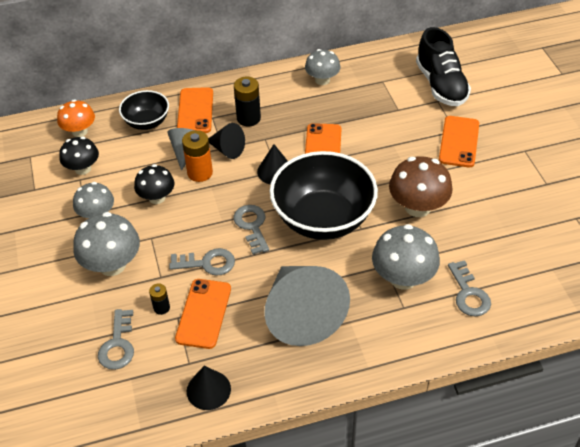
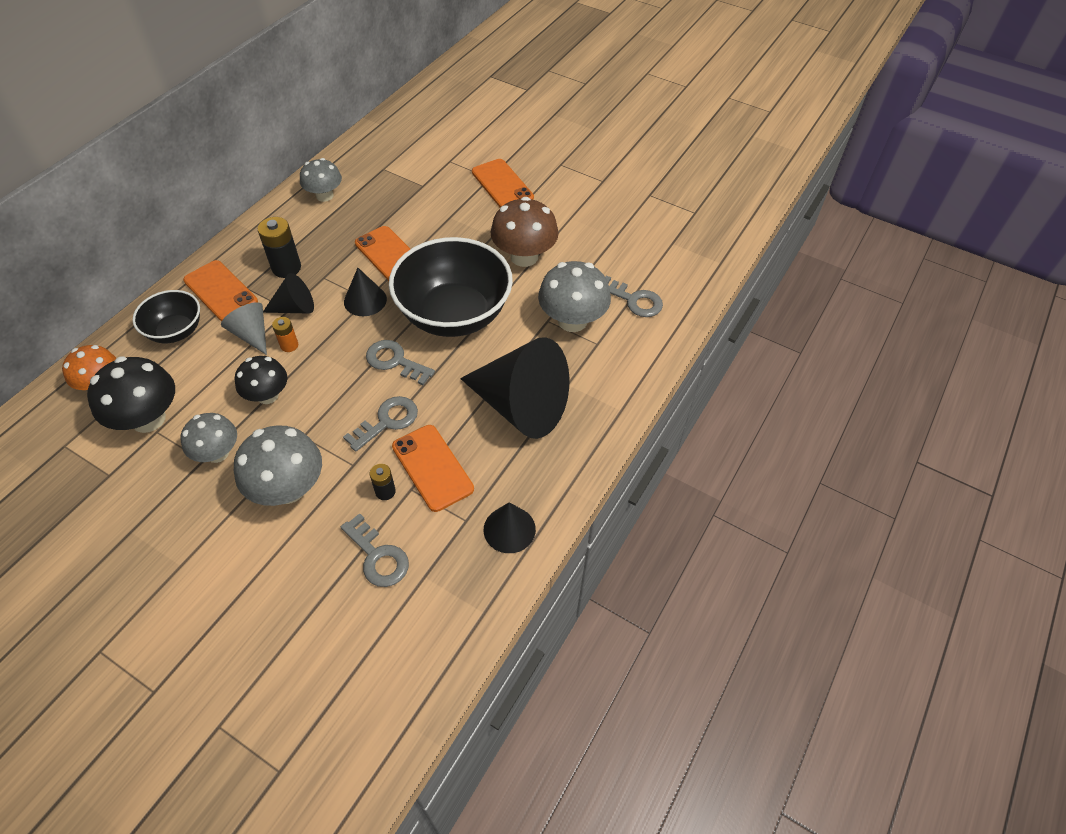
camera: 45 degrees left, 5 degrees up
(83, 169) = (148, 419): black mushroom -> black mushroom, size x1.52
(200, 173) = (289, 345): orange battery -> orange battery, size x0.57
(301, 314) = (521, 406): grey cone -> black cone
(441, 85) = (439, 146): black shoe -> none

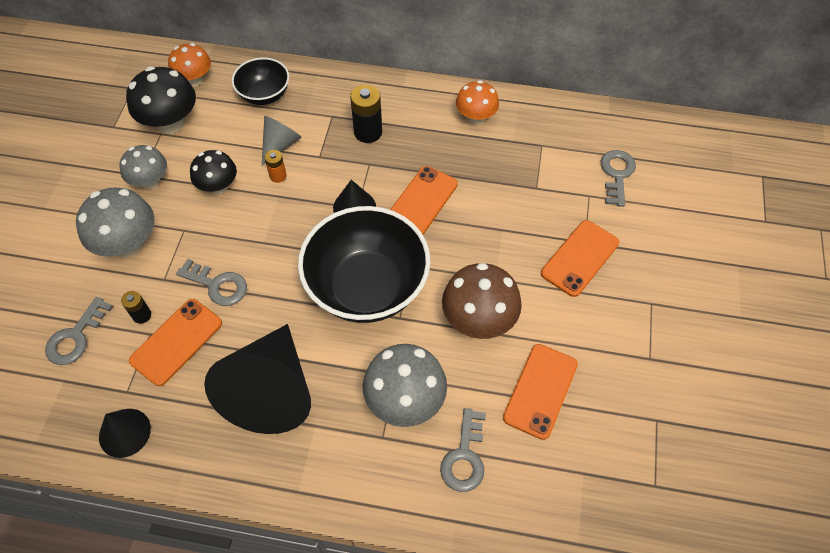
camera: 70 degrees right, 5 degrees up
(221, 291) = (320, 101): orange phone -> orange phone (540, 391)
(295, 308) = (322, 160): black cone -> none
(324, 195) = (475, 117): grey mushroom -> orange mushroom
(395, 361) = (289, 262): grey key -> grey key (617, 174)

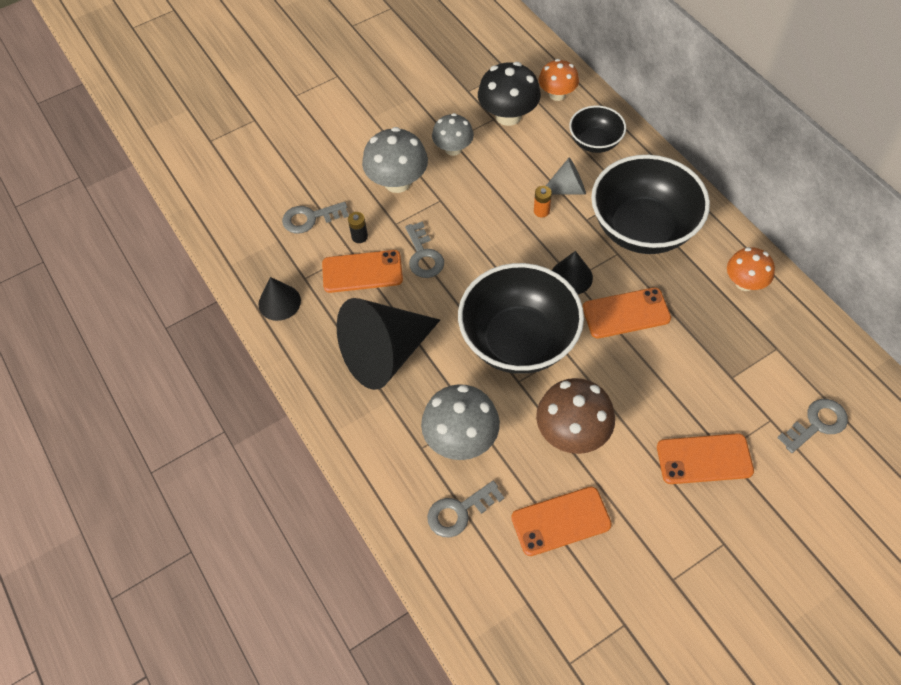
camera: 50 degrees right, 0 degrees up
(218, 186) = (493, 187): black mushroom -> none
(368, 132) = (643, 229): black battery -> black bowl

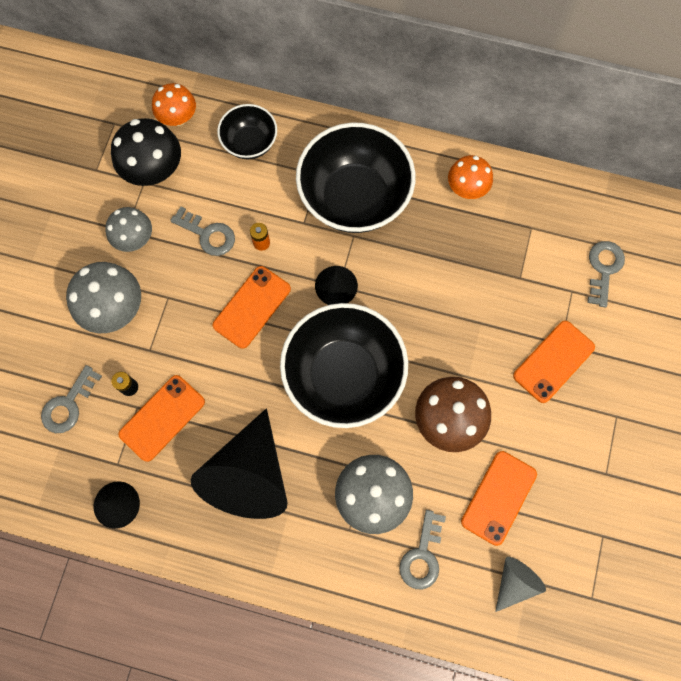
camera: 45 degrees left, 15 degrees up
(423, 256) = (201, 361): grey key -> grey key (208, 234)
(567, 189) = (264, 206): grey cone -> grey cone (514, 582)
(626, 313) = (403, 284): orange phone -> orange phone (252, 307)

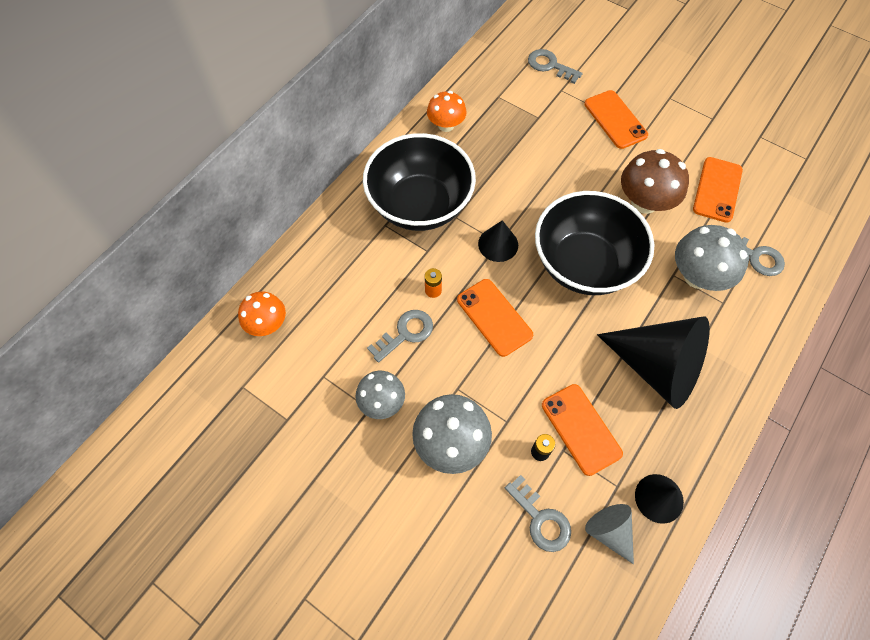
camera: 70 degrees left, 10 degrees down
(154, 170) = (314, 362): black mushroom -> none
(250, 143) = (326, 270): black bowl -> none
(499, 497) = (717, 190): orange phone -> orange phone turned 60 degrees clockwise
(514, 582) = (787, 201): grey cone -> grey cone (609, 531)

